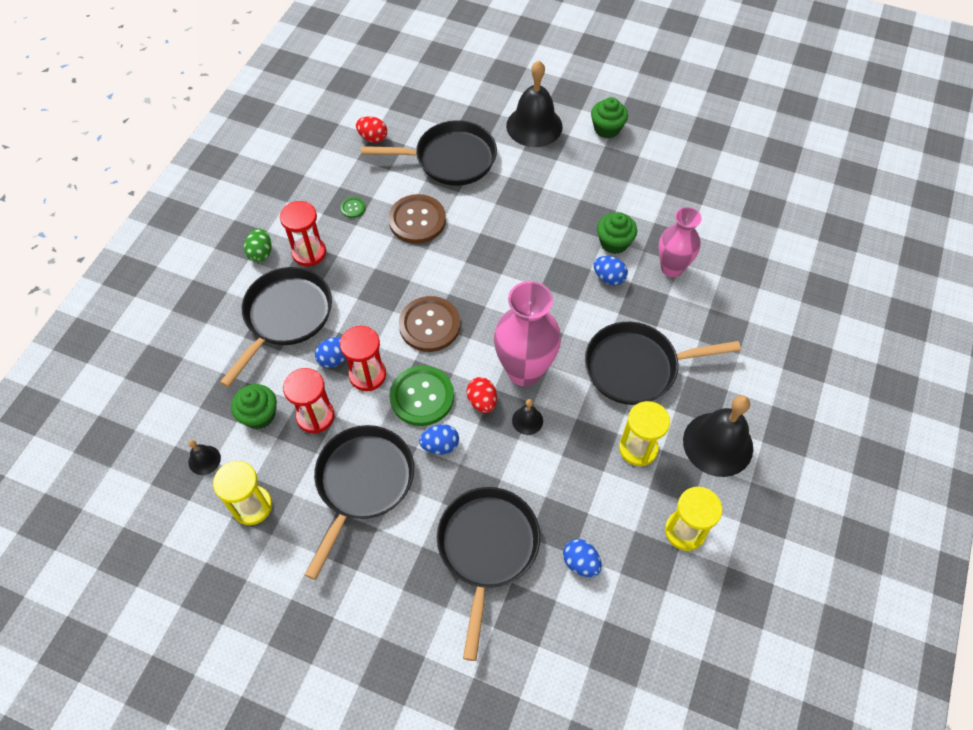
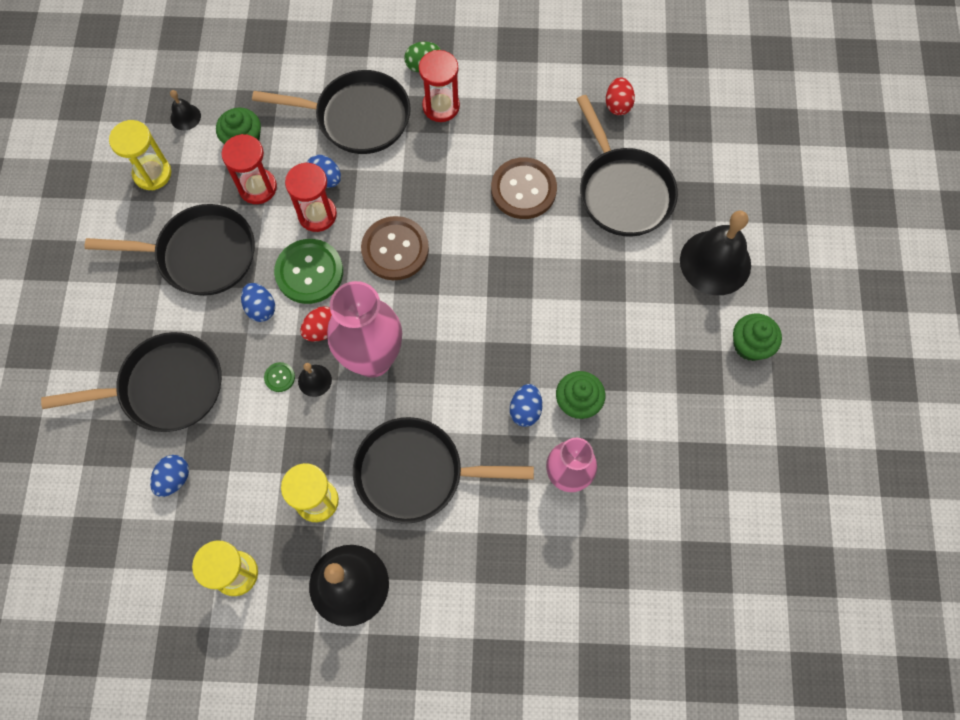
camera: 70 degrees right, 10 degrees up
(353, 208) = (513, 123): green button -> green button (279, 377)
(637, 367) = (417, 473): black pan -> black pan turned 60 degrees counterclockwise

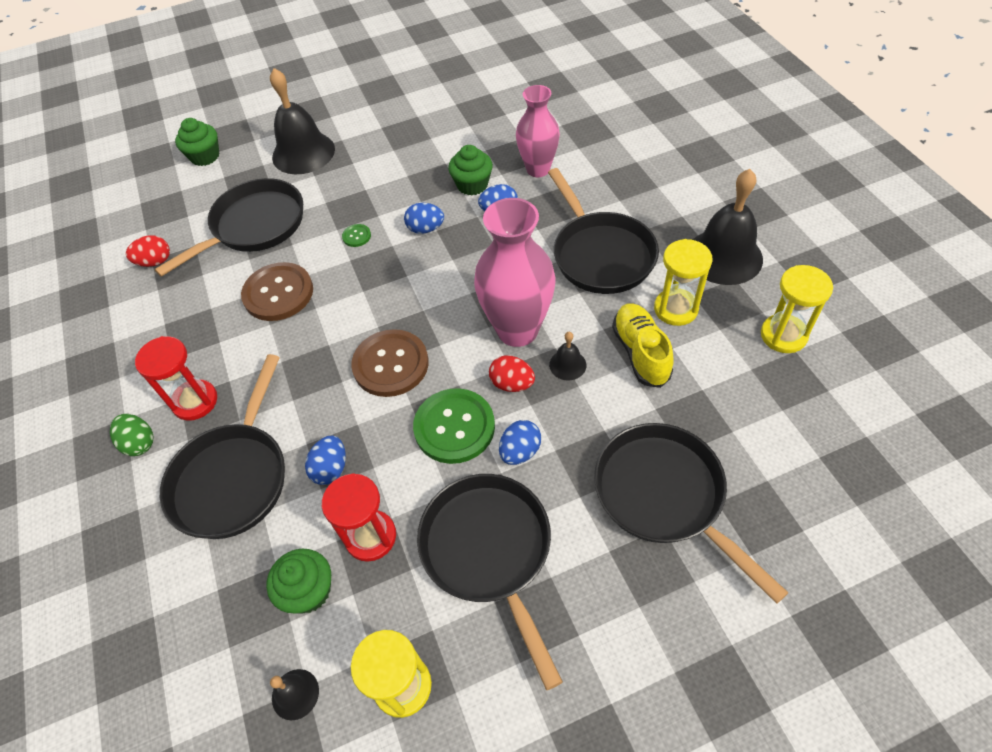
camera: 110 degrees left, 15 degrees down
(174, 479) = (746, 432): blue egg -> blue egg (425, 229)
(279, 377) = (583, 395): green button -> green button (356, 236)
(291, 444) = (640, 352): none -> yellow shoe
(317, 214) = (380, 454): red hourglass -> none
(357, 117) = (234, 477): black pan -> black pan turned 150 degrees counterclockwise
(750, 345) = (368, 115): green cupcake -> green cupcake (205, 156)

